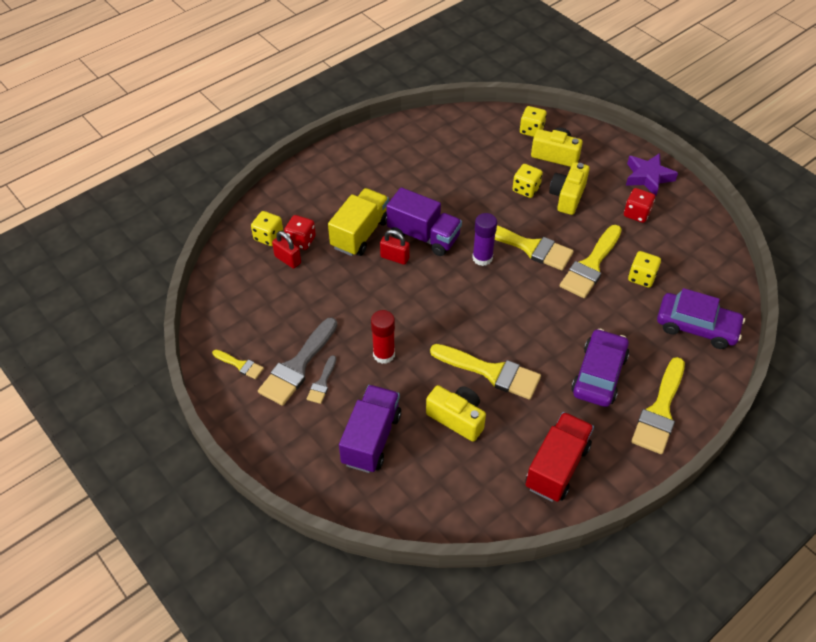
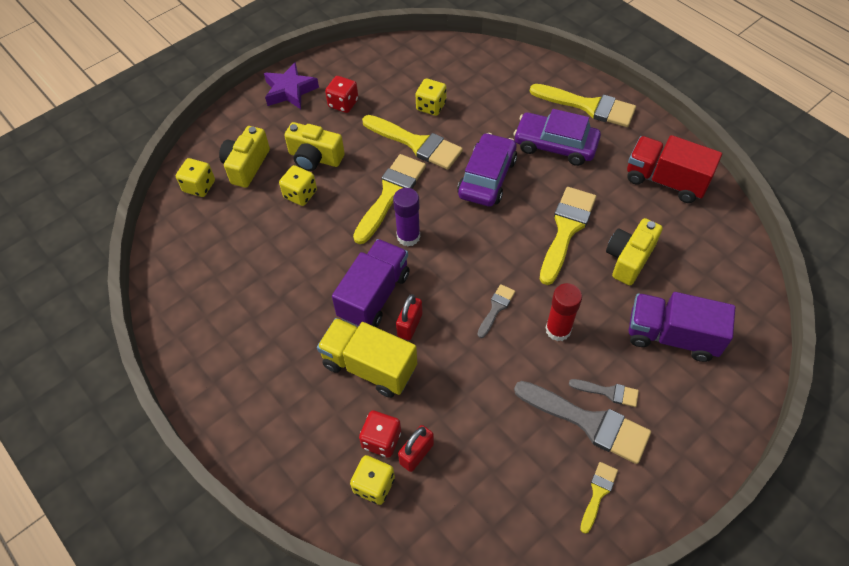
camera: 90 degrees left, 5 degrees up
(407, 313) = (496, 308): none -> grey brush
(697, 326) = (489, 74): purple car -> purple car (487, 177)

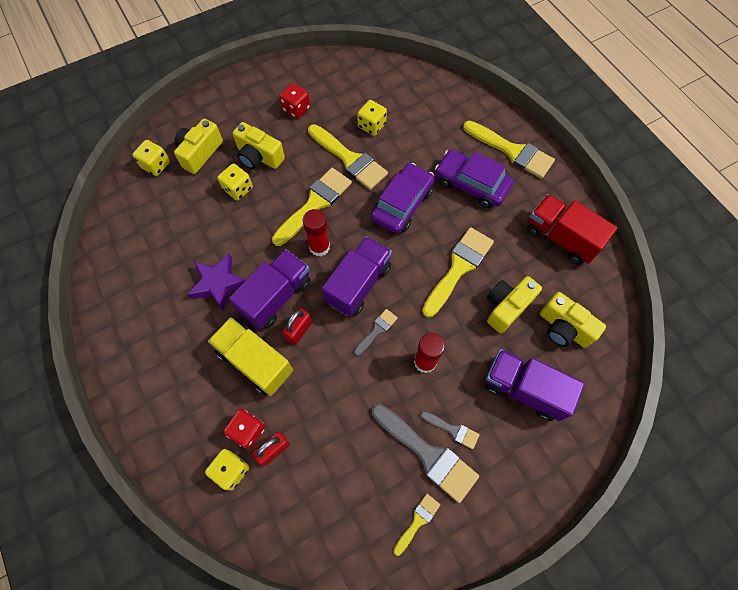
camera: 10 degrees right, 10 degrees up
(290, 91) = (254, 88): purple star -> purple star (218, 284)
(408, 236) = (319, 247): purple glue stick -> red glue stick
(462, 266) = (358, 284): none -> purple truck
(695, 268) = (563, 328): none -> yellow camera

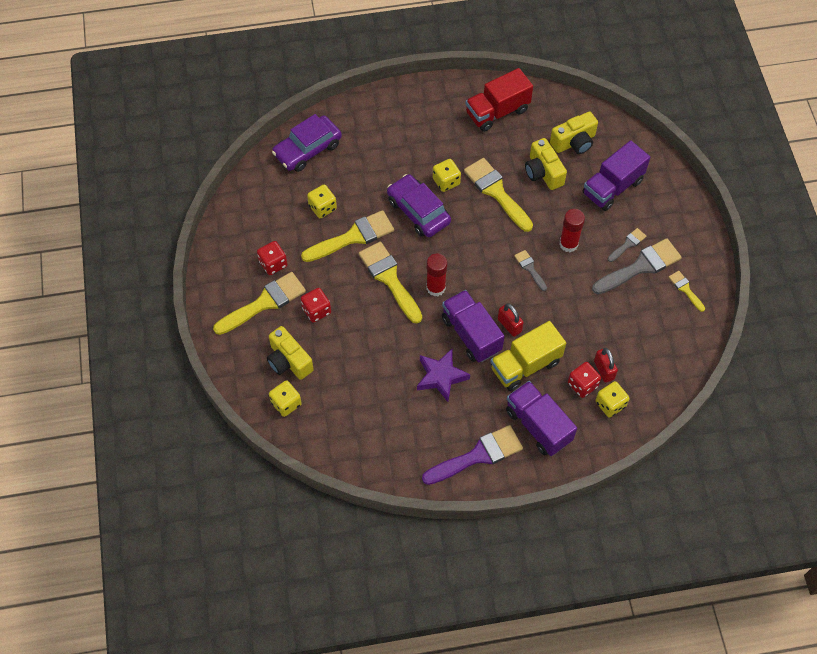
camera: 70 degrees left, 5 degrees down
(136, 346) = (477, 456): none -> purple brush
(238, 189) = (346, 337): yellow dice -> yellow dice (446, 181)
(259, 157) = (316, 310): yellow camera -> red dice
(358, 284) = (483, 269): purple truck -> purple truck (538, 425)
(471, 184) = (420, 153): purple car -> purple car (307, 149)
(511, 151) = (399, 111): yellow brush -> yellow brush (264, 303)

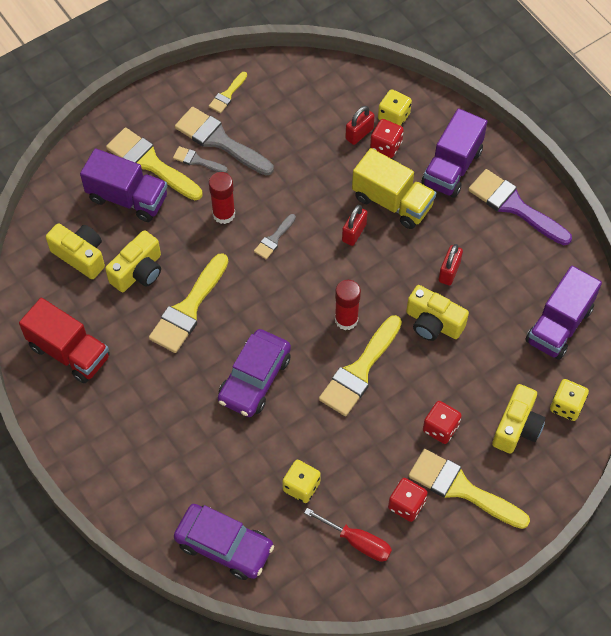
camera: 115 degrees left, 0 degrees up
(265, 224) = (357, 542): none -> red screwdriver
(352, 237) = (325, 434): yellow brush -> yellow brush (151, 163)
(402, 345) = (433, 323): none -> yellow camera
(441, 377) = (449, 272): purple star -> red padlock
(446, 181) = (198, 366): yellow dice -> none
(471, 334) = (384, 263): purple truck -> purple truck (559, 325)

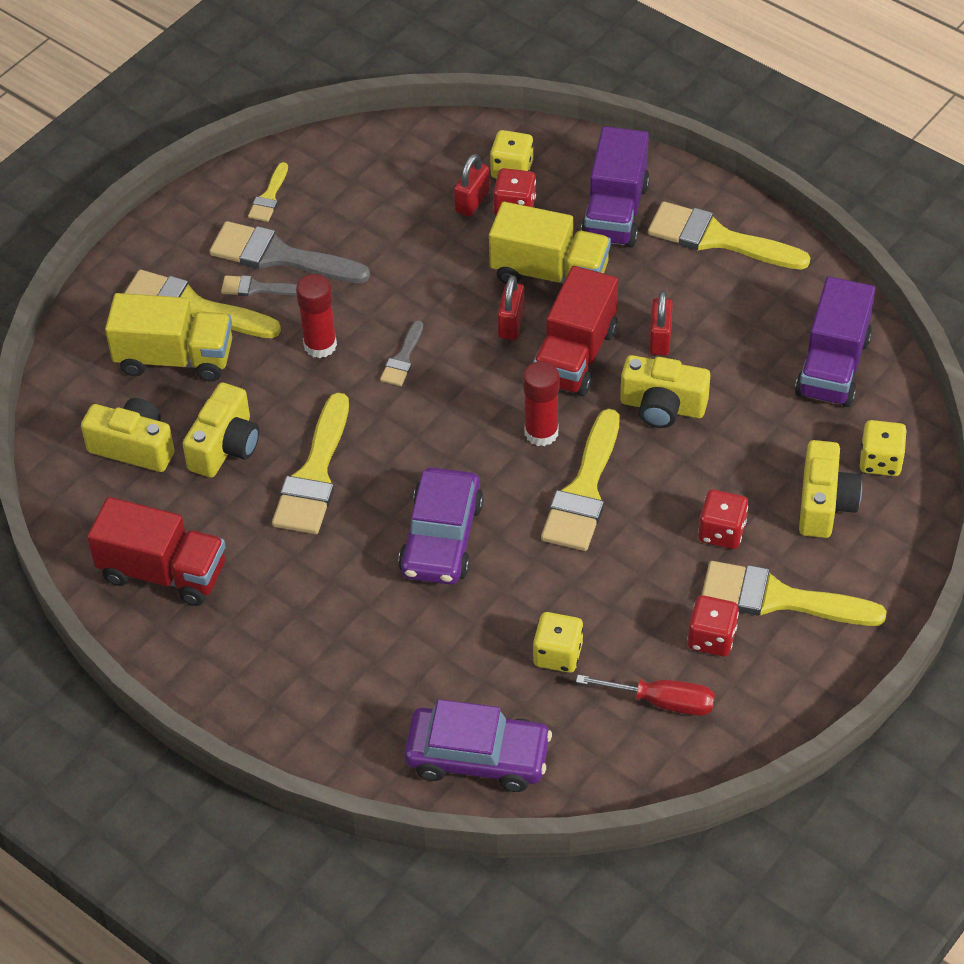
camera: 15 degrees left, 10 degrees down
(128, 198) = (175, 358): purple truck -> yellow truck
(388, 268) = (575, 356): none -> red truck
(515, 206) = (718, 239): purple brush -> yellow brush

